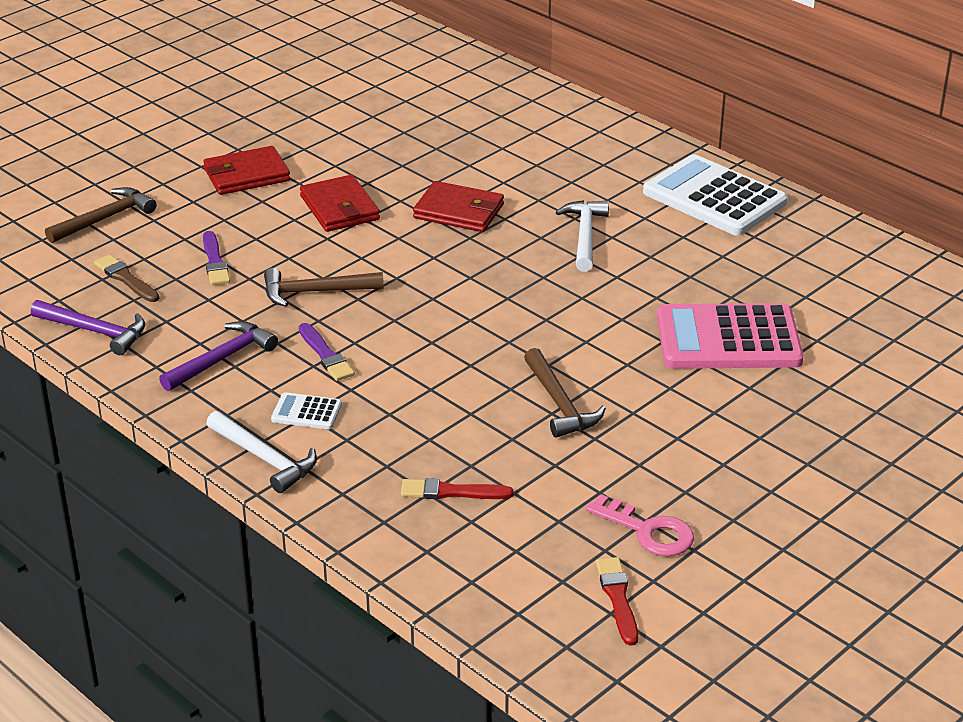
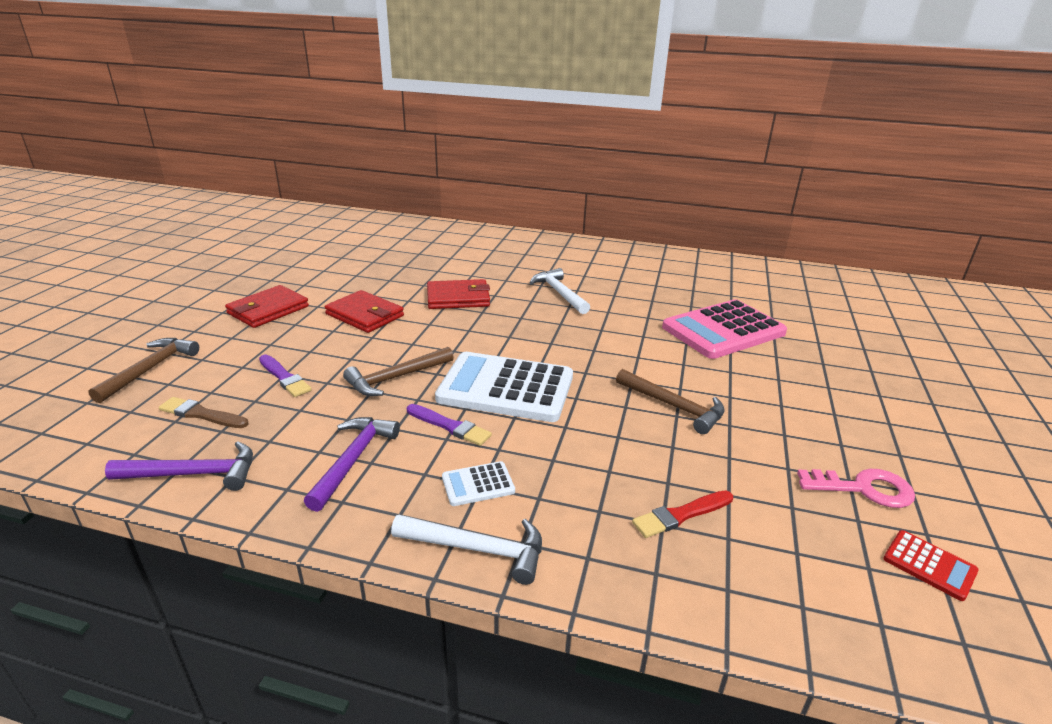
camera: 30 degrees left, 5 degrees down
(617, 598) = (929, 565): red brush -> red calculator
(714, 197) = (611, 257): white calculator -> white calculator (506, 388)

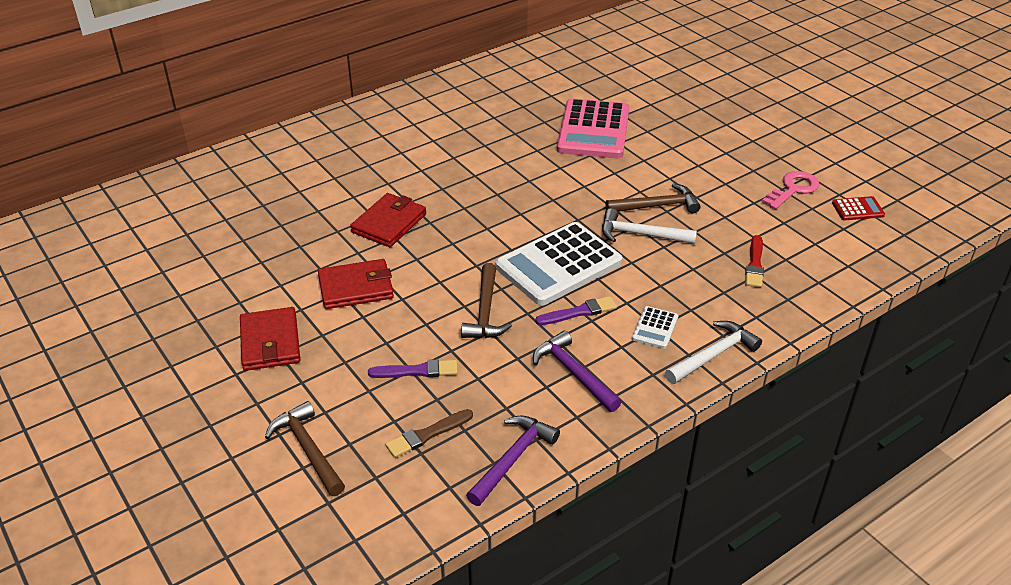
camera: 50 degrees left, 10 degrees up
(559, 293) = (448, 168): white hammer -> white hammer (640, 234)

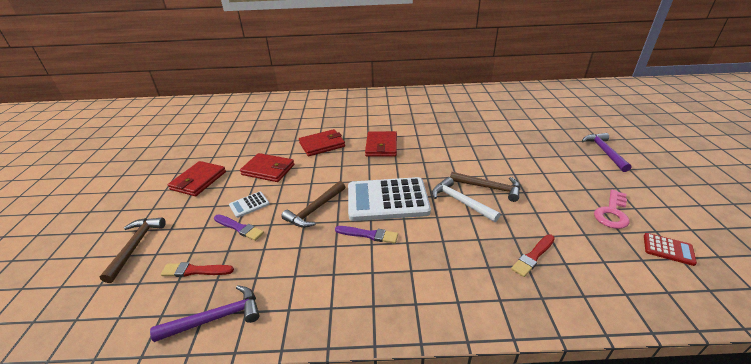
camera: 35 degrees right, 5 degrees down
(427, 434) = (195, 271): brown brush -> red brush
(476, 196) = (381, 146): none -> red wallet
(573, 373) = (321, 275): purple hammer -> purple hammer (604, 152)
(593, 130) = (486, 133): pink calculator -> none
(655, 328) = (409, 270): white calculator -> white calculator (249, 205)
(714, 355) = (435, 315): white hammer -> none
(793, 189) = (612, 213): pink key -> pink key turned 135 degrees clockwise

